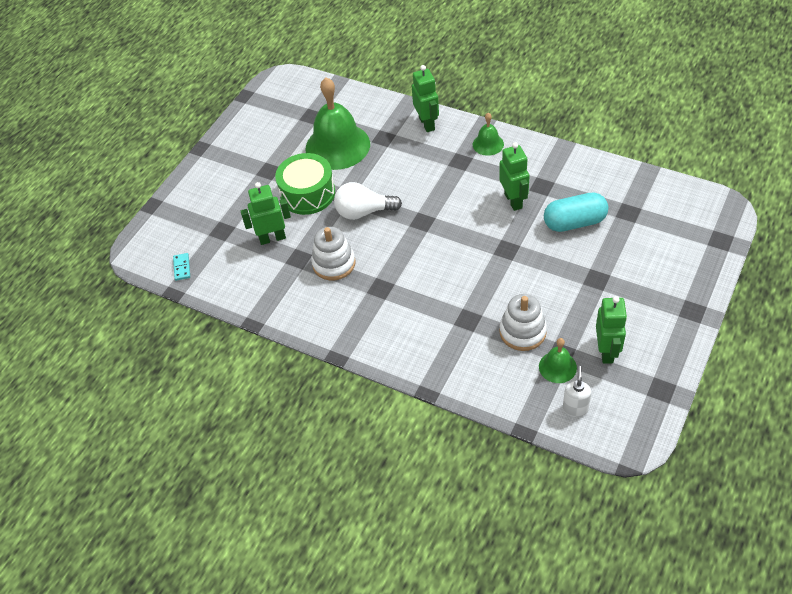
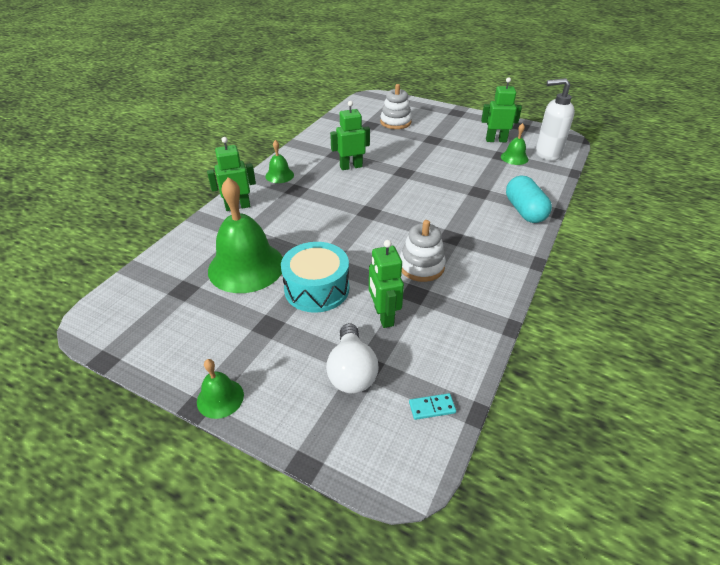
camera: 95 degrees left, 10 degrees down
(206, 158) = (220, 398): none -> green bell
(307, 193) = (317, 289): green drum -> turquoise drum
(363, 212) = (351, 247): white light bulb -> white light bulb (351, 371)
(522, 332) = (486, 169): white stacking toy -> white stacking toy (395, 122)
(574, 222) = (377, 144): turquoise capsule -> turquoise capsule (524, 211)
(575, 408) = (547, 153): white soap dispenser -> white soap dispenser, size x1.82

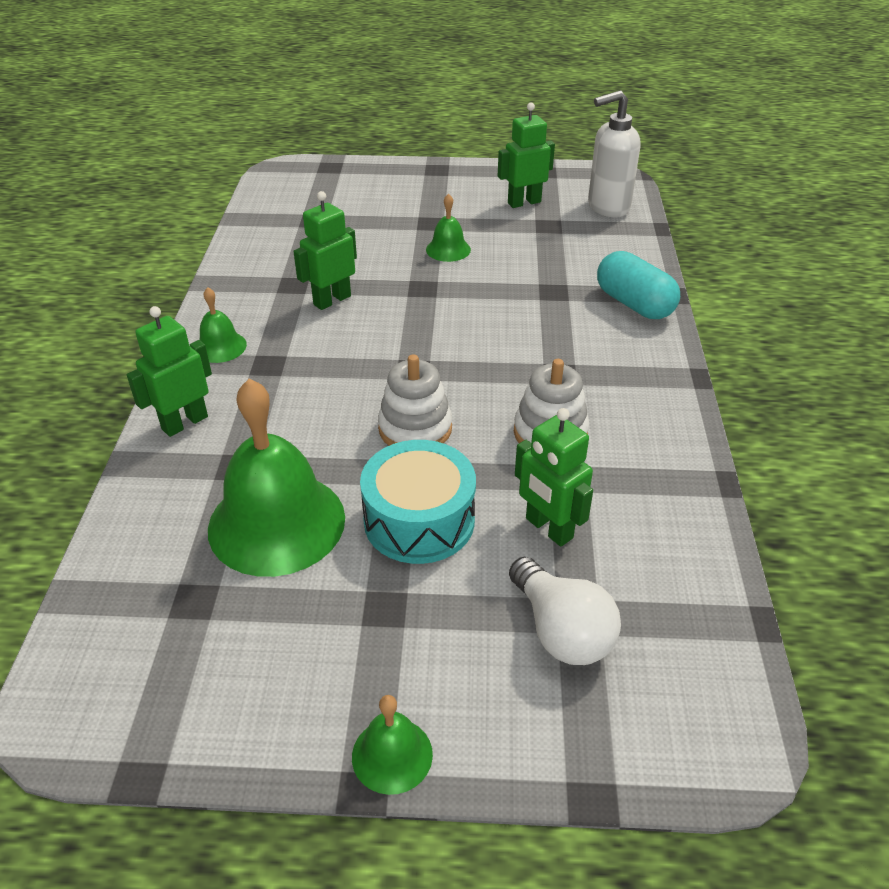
camera: 25 degrees left, 0 degrees up
(395, 122) = (352, 206): white stacking toy -> white stacking toy (415, 428)
(432, 407) = (704, 638): turquoise domino -> none
(514, 158) = (567, 224): green bell -> green bell (448, 249)

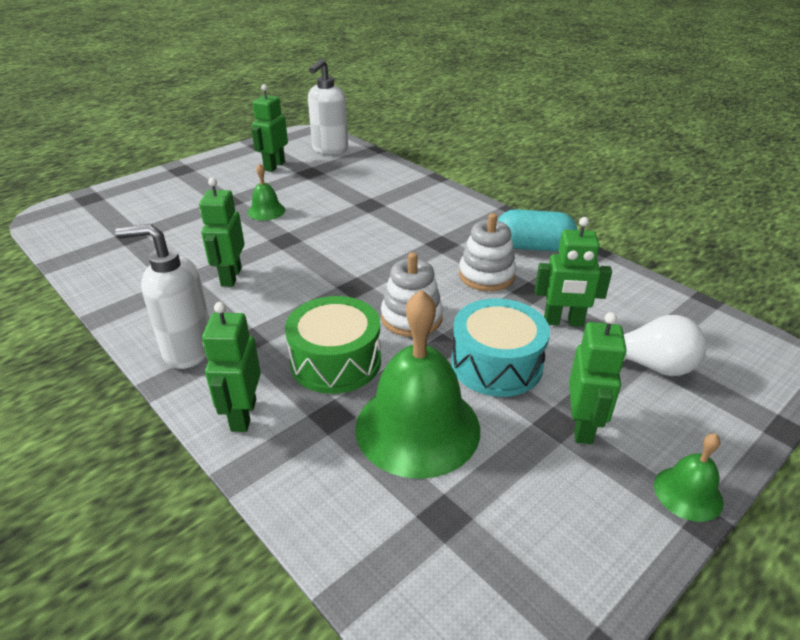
camera: 45 degrees left, 5 degrees down
(220, 346) = (188, 350): green bell -> white soap dispenser
(301, 425) = (336, 361): none -> green drum
(401, 628) = (582, 426): none -> green robot
(634, 304) = (423, 191): turquoise capsule -> turquoise capsule (533, 247)

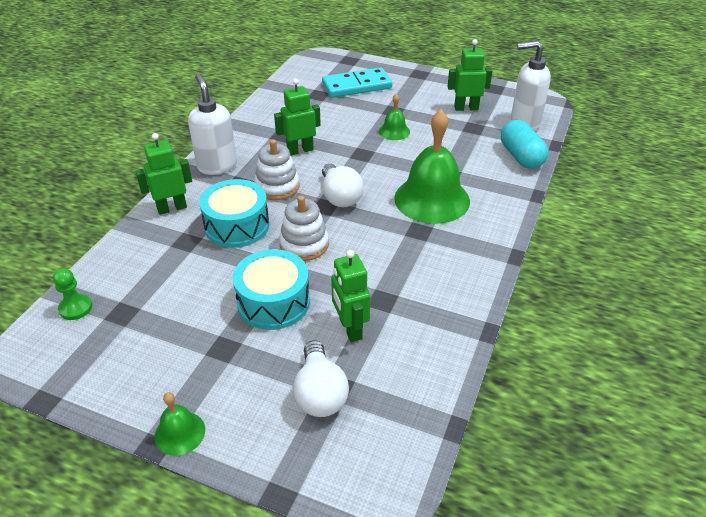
camera: 65 degrees right, 5 degrees up
(150, 208) = (356, 86): none -> turquoise domino
(336, 361) = (237, 226): green drum -> turquoise drum
(347, 273) = (340, 197): none -> white light bulb
(402, 577) = (75, 308): none -> green pawn
(417, 427) = (191, 281): green bell -> green bell (432, 199)
(486, 275) = (388, 268): white stacking toy -> white stacking toy (277, 187)
(533, 247) = (457, 286): turquoise capsule -> turquoise capsule (521, 156)
(582, 426) = (226, 363): green robot -> none

